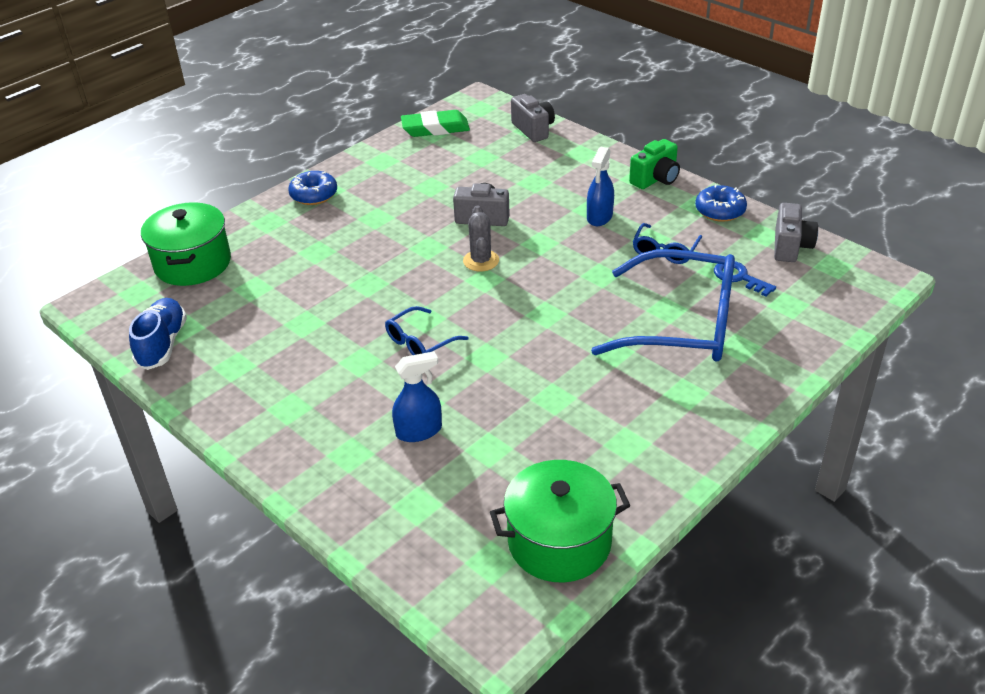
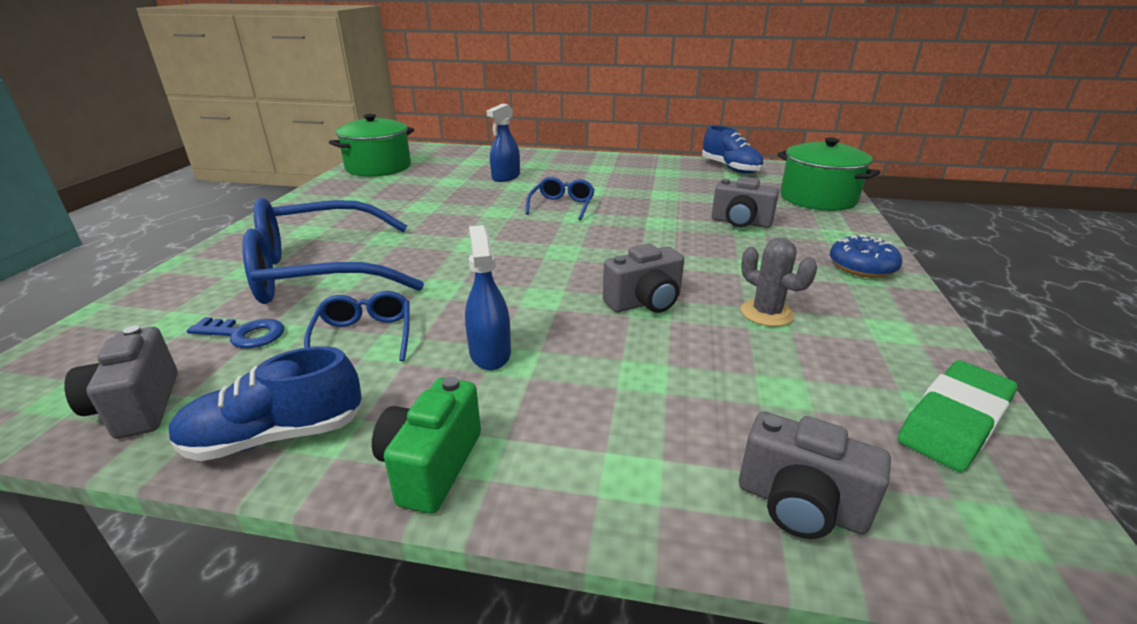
camera: 145 degrees right, 10 degrees down
(310, 259) = (740, 223): none -> grey camera
(481, 261) = (586, 263): grey cactus -> grey cactus (766, 313)
(720, 211) = (276, 436): blue donut -> blue shoe

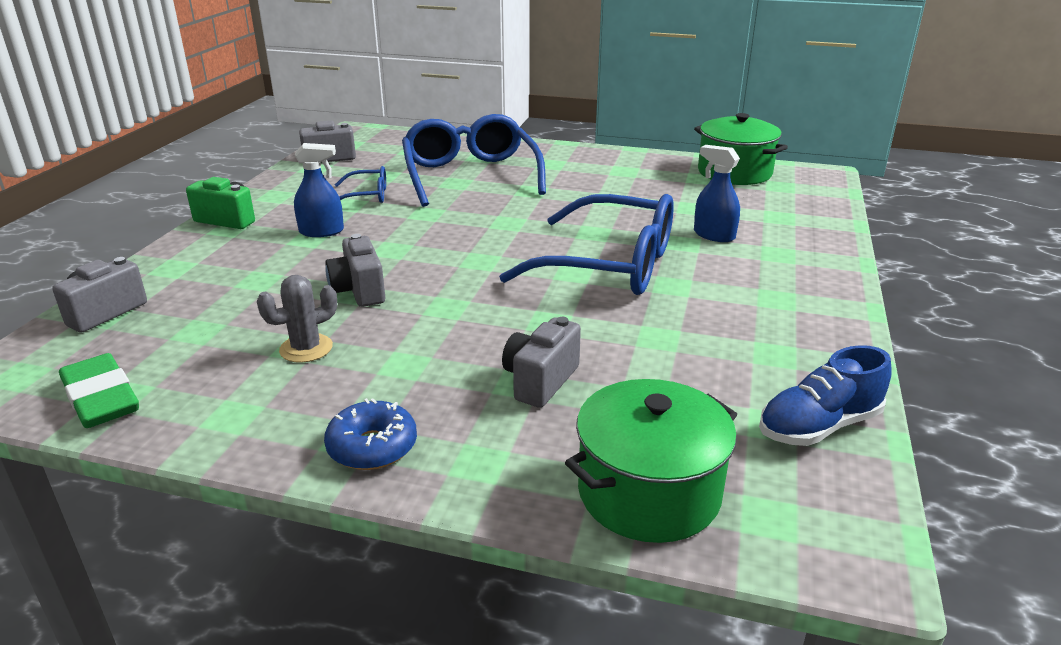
camera: 95 degrees right, 0 degrees up
(244, 334) = (389, 167): blue key -> none
(276, 436) = (281, 186): blue shoe -> none
(562, 206) = (610, 265): blue glasses -> blue glasses, size x2.17

